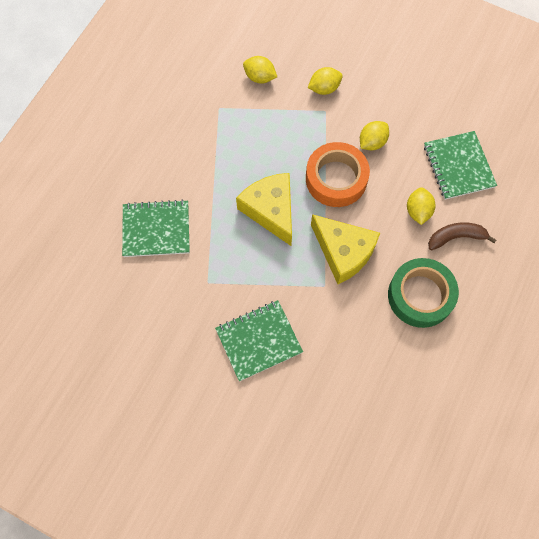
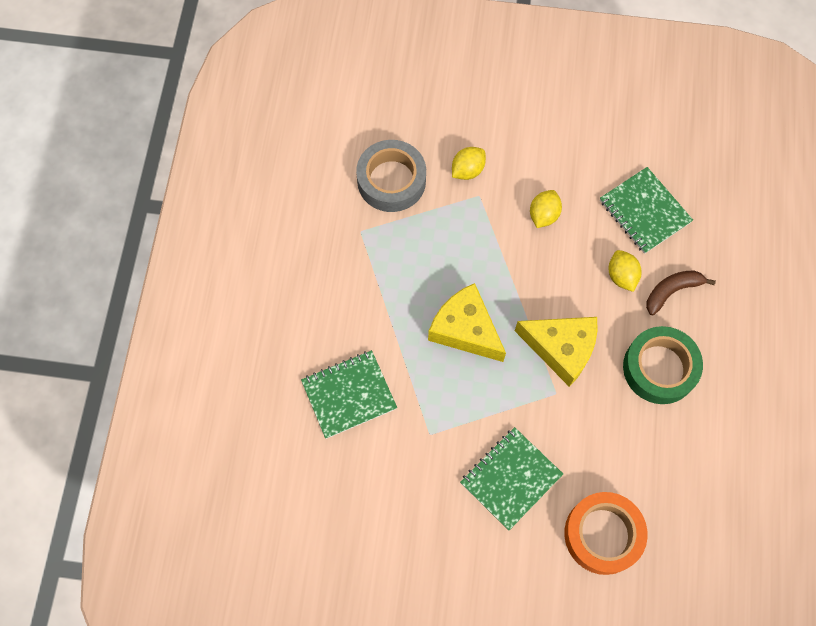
camera: 20 degrees left, 0 degrees up
(260, 77) = (391, 180): yellow lemon -> grey tape
(336, 179) = (521, 269): orange tape -> orange tape (603, 534)

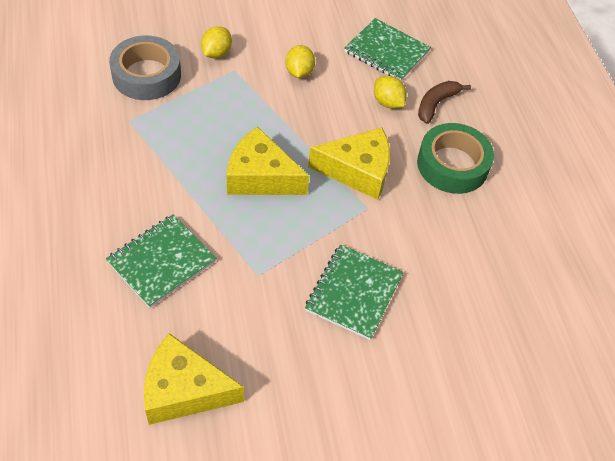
camera: 25 degrees left, 15 degrees down
(333, 525) = (184, 390): none -> yellow cheese
(603, 534) = (463, 317): orange tape -> none

